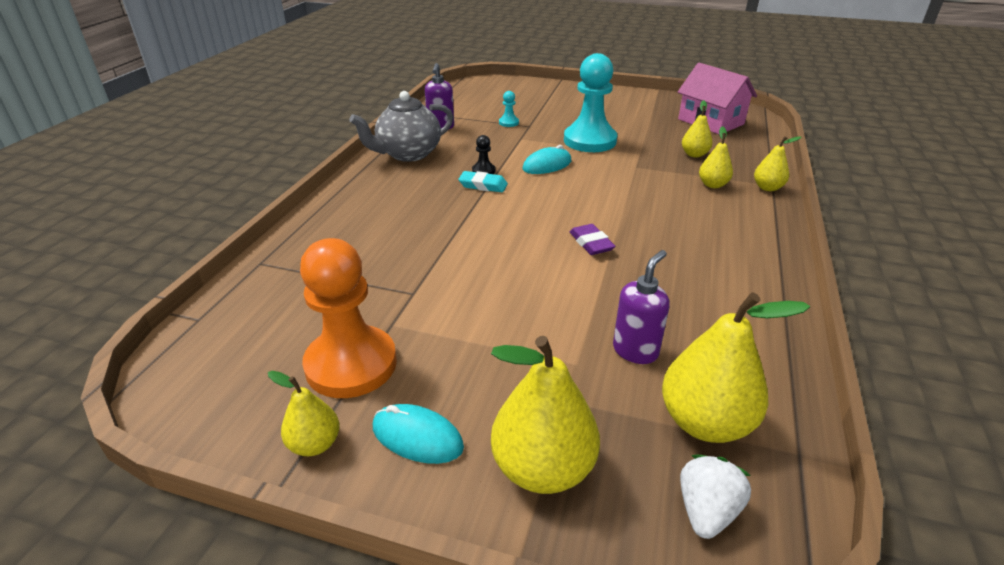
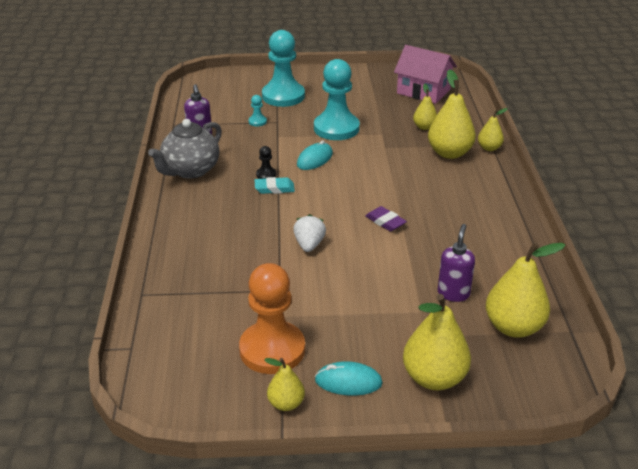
camera: 20 degrees left, 0 degrees up
(551, 105) = (283, 96): none -> turquoise pawn
(706, 511) = (533, 374): white strawberry -> white strawberry (309, 245)
(712, 185) = (449, 153): yellow pear -> yellow pear, size x1.83

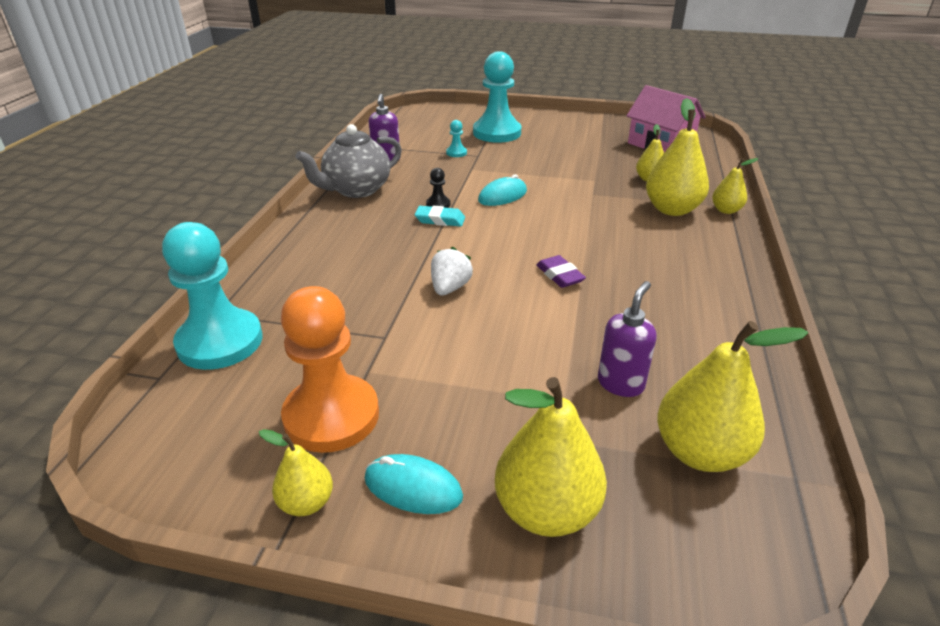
camera: 15 degrees right, 0 degrees up
(336, 128) = (542, 169): turquoise pawn -> turquoise pawn (220, 342)

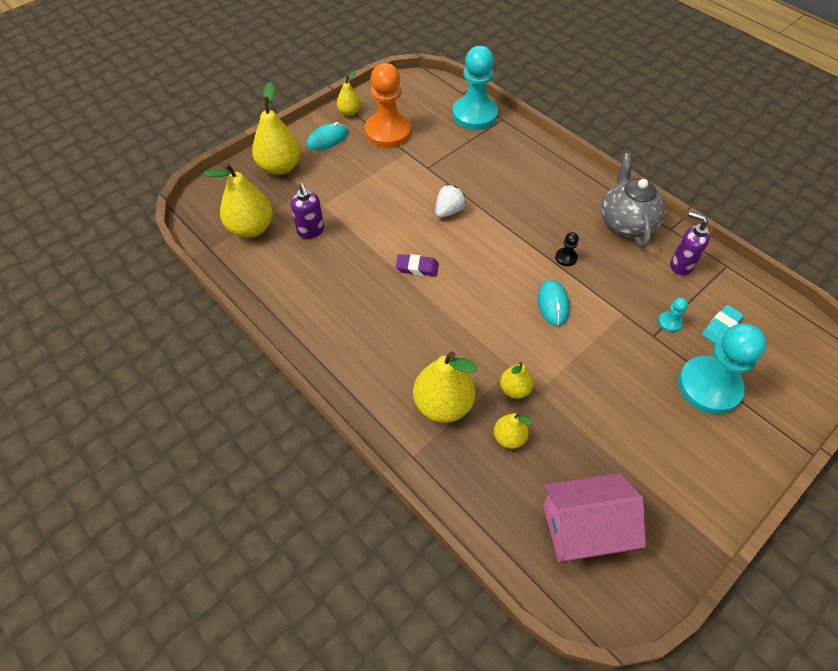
camera: 125 degrees right, 20 degrees up
(440, 220) = (539, 247): turquoise eraser -> turquoise eraser (720, 327)
(450, 288) = (449, 211): white strawberry -> white strawberry turned 105 degrees counterclockwise
(726, 210) = (410, 445): yellow pear -> yellow pear (514, 389)

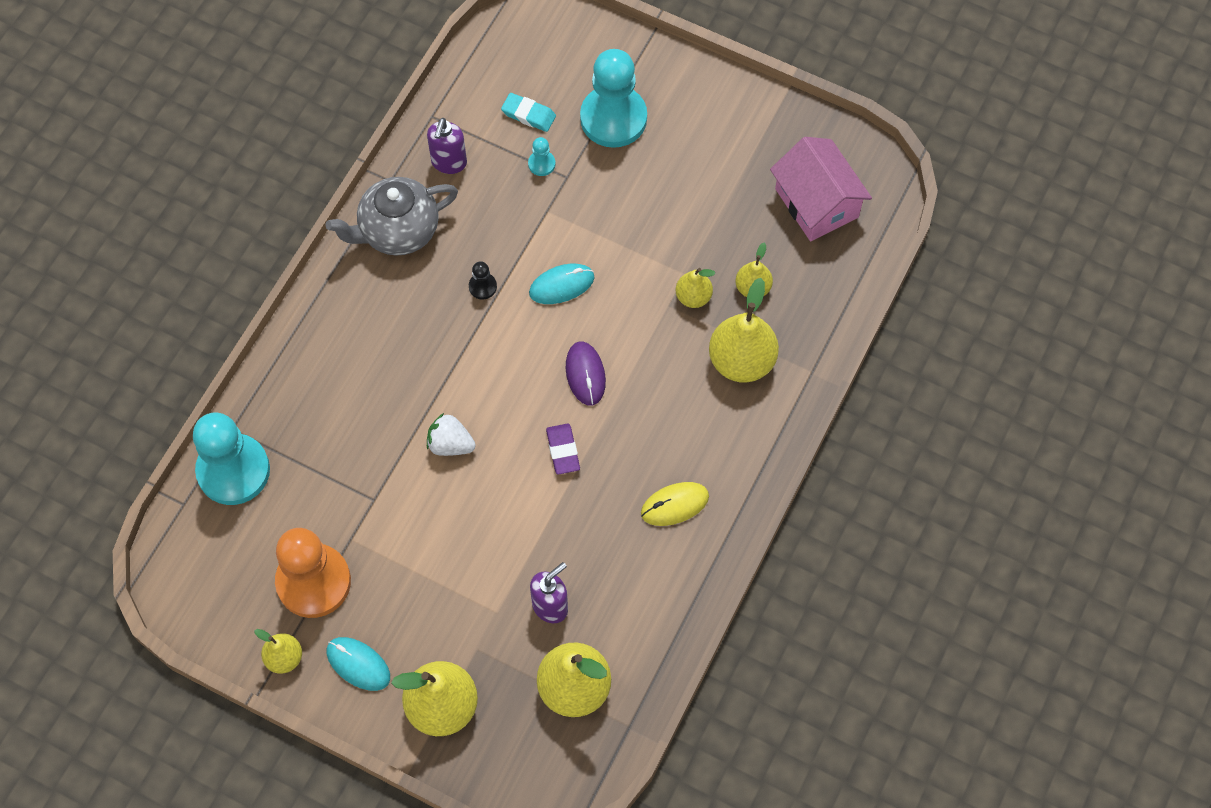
camera: 110 degrees left, 10 degrees up
(344, 319) = (674, 505): none -> yellow mouse
(472, 297) = (585, 374): none -> purple mouse

